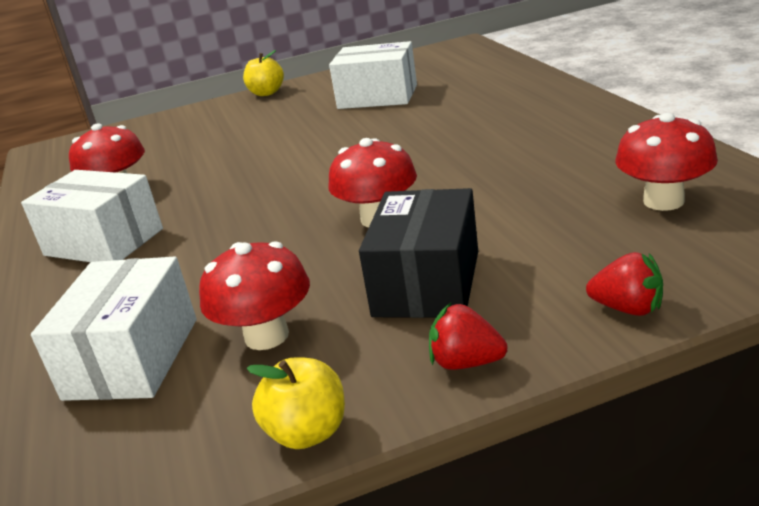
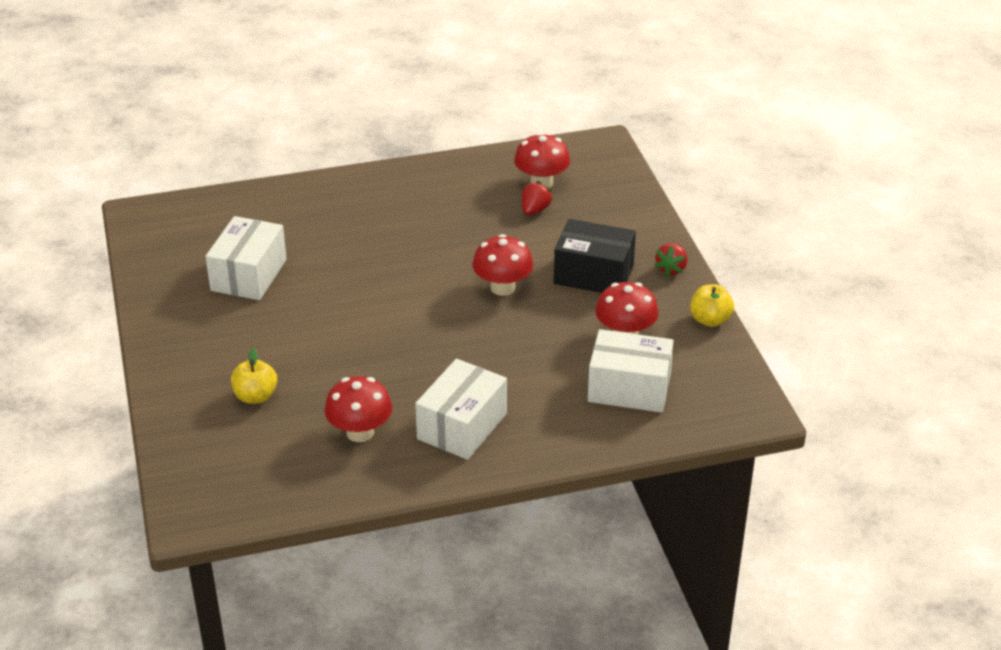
camera: 90 degrees left, 10 degrees up
(266, 93) = (159, 348): yellow apple -> yellow apple (255, 396)
(627, 308) = (643, 216): red strawberry -> red strawberry (535, 210)

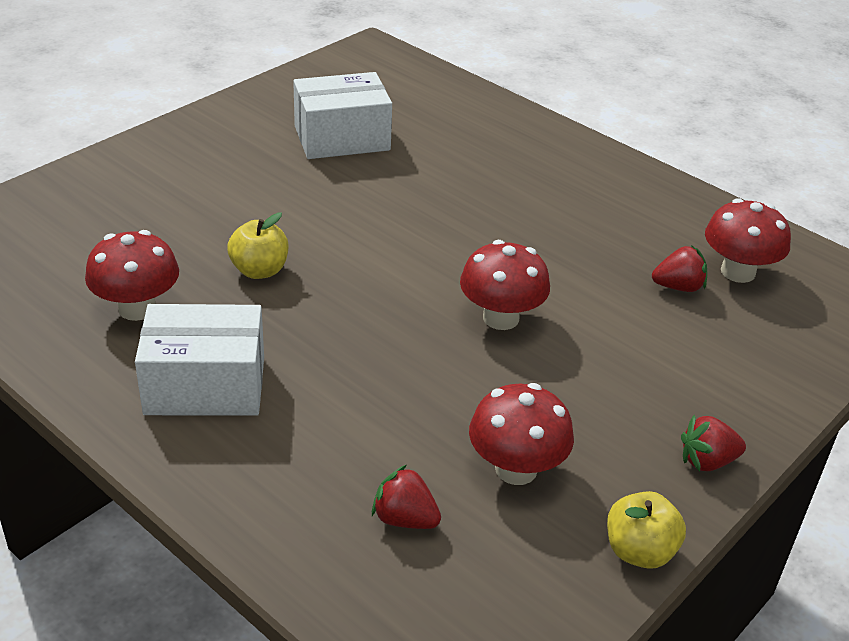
camera: 55 degrees right, 0 degrees up
(255, 396) = (148, 215): yellow apple -> yellow apple (259, 270)
(593, 274) = (611, 387): black box -> none
(629, 388) = (404, 519): white box -> red strawberry

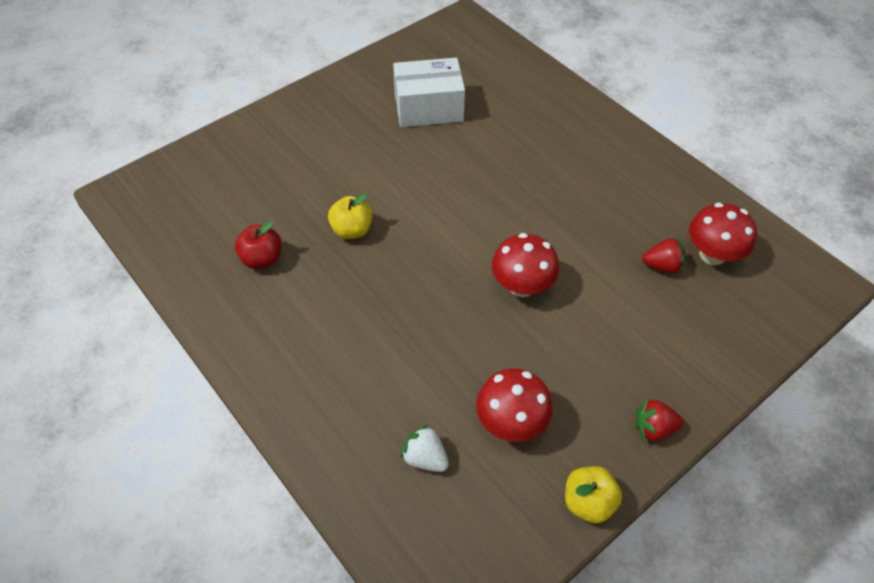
camera: 10 degrees right, 15 degrees up
(137, 308) = (262, 259): red mushroom -> red apple
(205, 385) = (301, 331): white box -> none
(404, 519) = (425, 458): red strawberry -> white strawberry

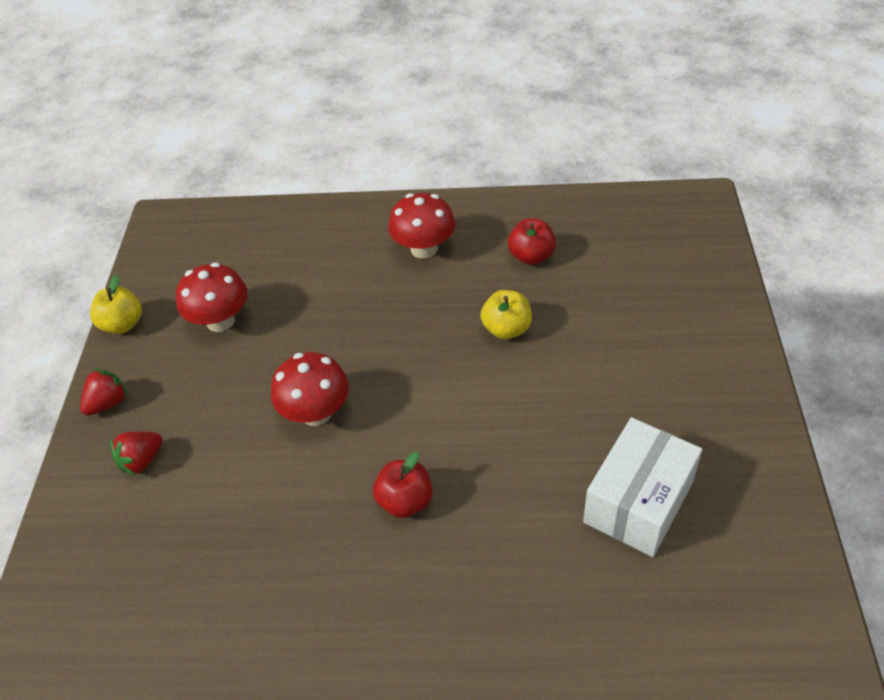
camera: 135 degrees right, 5 degrees down
(425, 458) = (256, 261): white strawberry -> none
(530, 197) = (405, 501): none -> red apple
(662, 266) = (205, 550): red strawberry -> red strawberry (142, 461)
(712, 254) = (162, 614): red mushroom -> red mushroom (424, 249)

